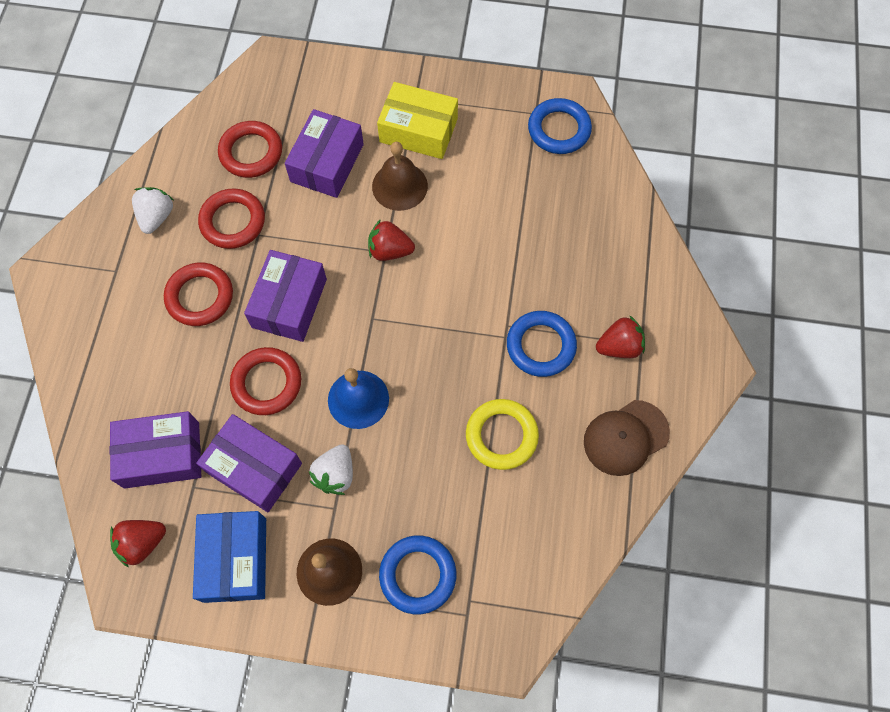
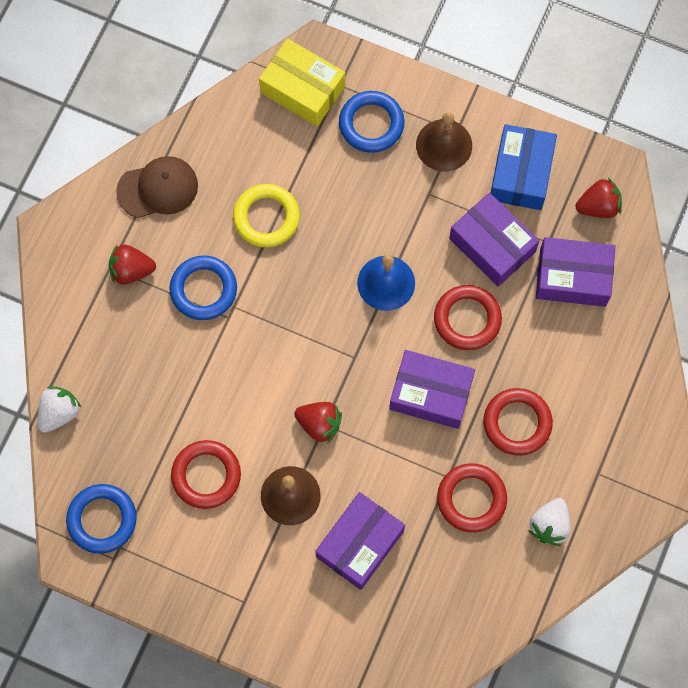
camera: 165 degrees left, 5 degrees up
(251, 152) = (438, 578): red ring -> red ring (206, 475)
(289, 303) = (431, 394): purple box -> purple box turned 75 degrees clockwise
(335, 474) = (421, 221): white strawberry -> white strawberry (59, 413)
(418, 130) = (252, 558): yellow box -> yellow box (302, 89)

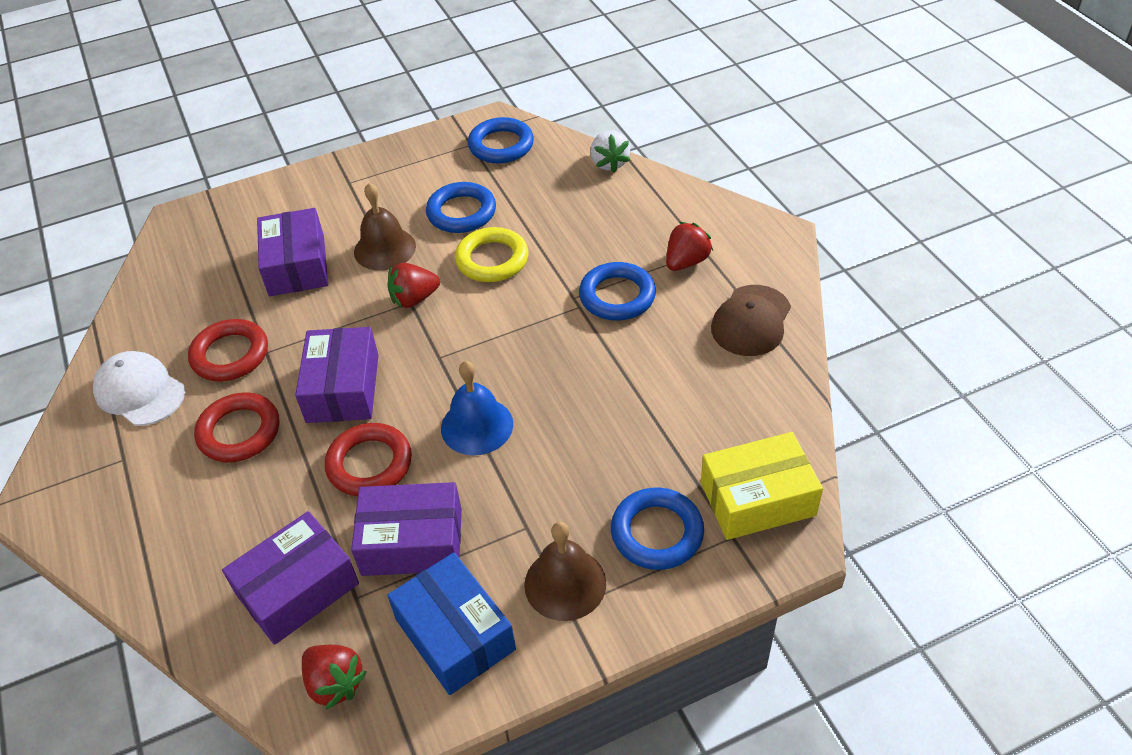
camera: 135 degrees right, 25 degrees down
(206, 475) = (461, 212): red ring -> blue ring
(266, 218) = (640, 379): yellow ring -> yellow ring (492, 259)
(431, 394) = (342, 388): purple box -> purple box turned 60 degrees counterclockwise
(549, 525) = (140, 391): white strawberry -> white cap
(598, 206) = (335, 683): red strawberry -> red strawberry turned 75 degrees counterclockwise

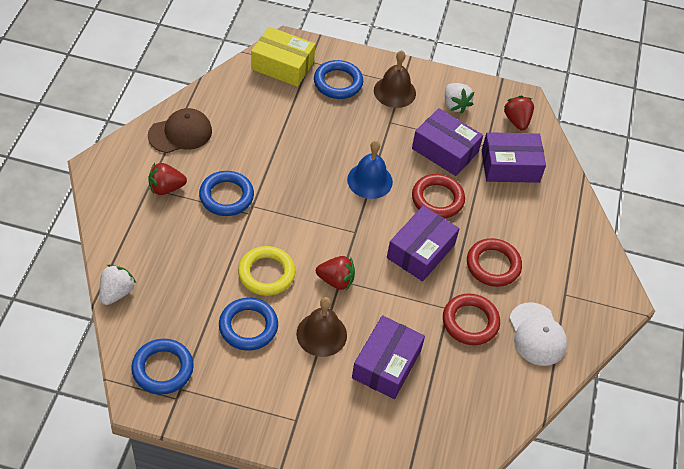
camera: 150 degrees left, 5 degrees up
(455, 634) = (455, 105): blue box -> white strawberry

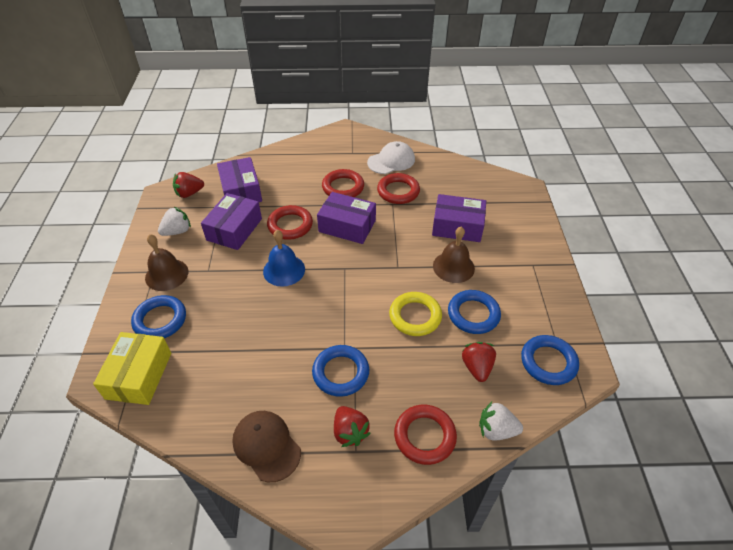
camera: 100 degrees left, 5 degrees down
(137, 238) = (424, 436): none -> red ring
(336, 280) = (399, 269): red strawberry -> red strawberry (477, 367)

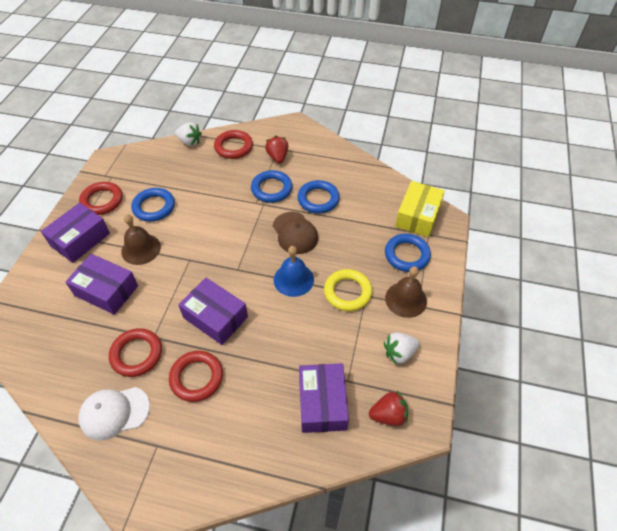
camera: 165 degrees left, 5 degrees up
(234, 229) = (336, 341): purple box -> purple box (80, 239)
(266, 446) = (330, 160): brown cap -> brown cap (295, 233)
(290, 225) = (275, 332): red ring -> red ring (102, 201)
(415, 316) = (199, 215): yellow ring -> yellow ring (347, 292)
(477, 367) = (177, 174): red strawberry -> none
(548, 362) = (128, 167): blue ring -> blue ring (318, 199)

